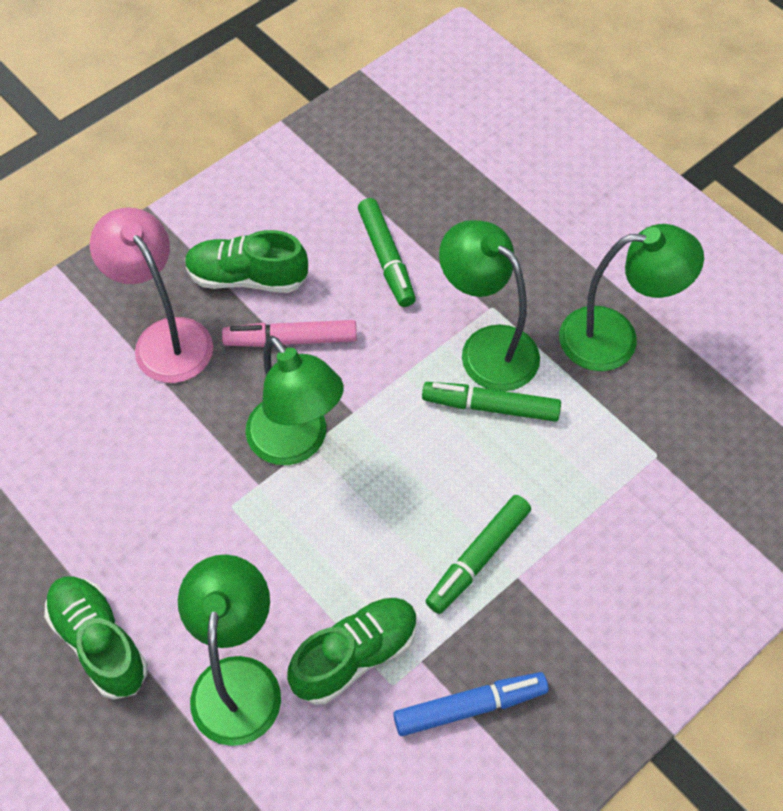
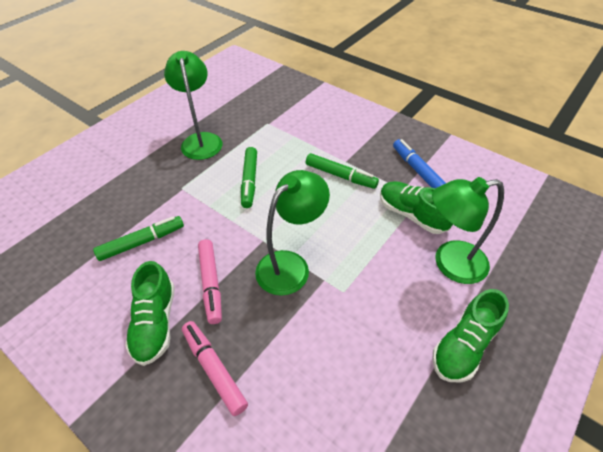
camera: 100 degrees left, 10 degrees down
(165, 338) = (214, 369): pink lamp -> pink marker
(487, 347) = (210, 187): green lamp -> none

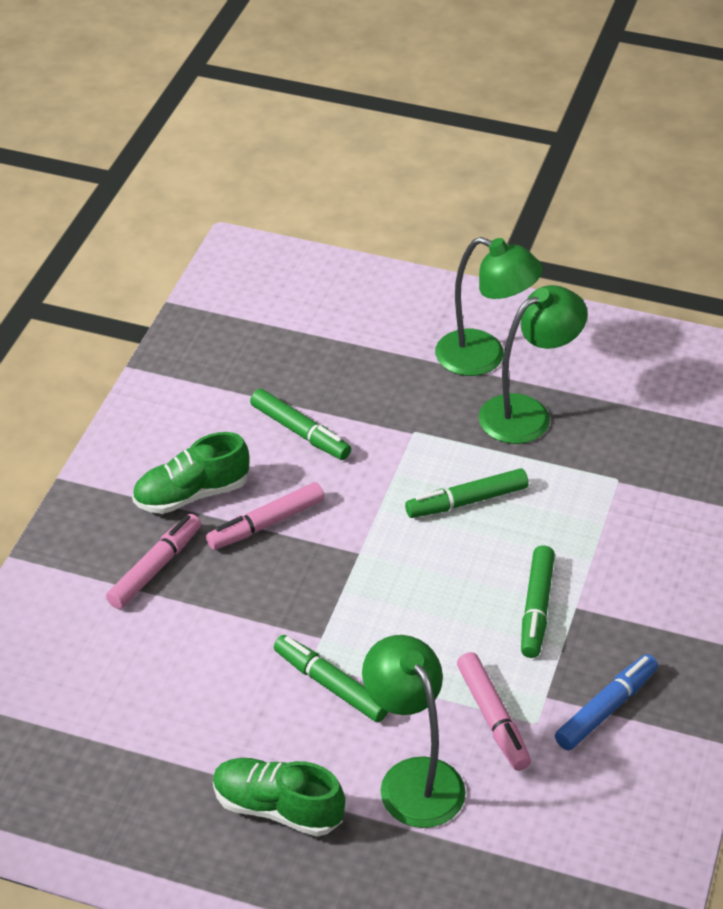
camera: 70 degrees right, 5 degrees down
(290, 265) = (330, 595): green lamp -> green lamp (484, 358)
(366, 285) = (331, 685): none -> green marker
(412, 215) = (493, 717): green shoe -> pink marker

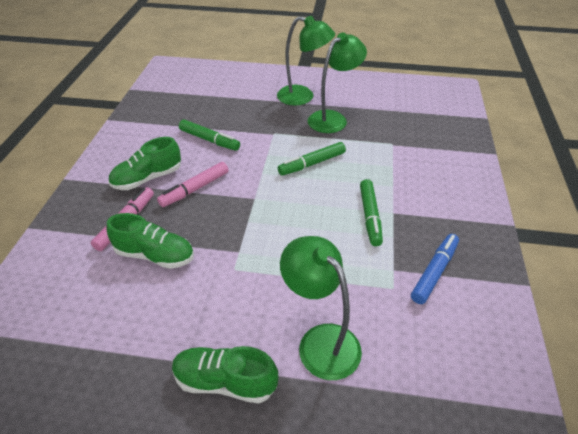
camera: 10 degrees left, 0 degrees up
(197, 626) = (155, 255): none -> green shoe
(331, 685) = (250, 282): green marker -> none
(493, 717) = (363, 288): pink marker -> none

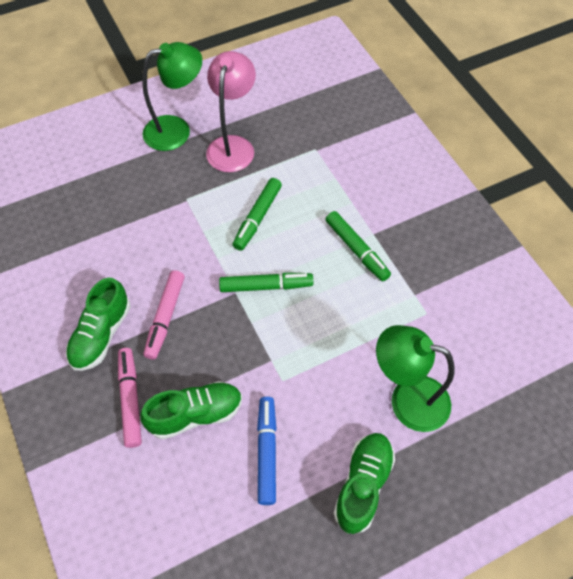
camera: 35 degrees left, 15 degrees up
(209, 140) = (123, 246): green marker -> green marker (265, 286)
(225, 381) = (363, 485): green shoe -> green shoe turned 135 degrees clockwise
(333, 118) = (233, 145): green lamp -> pink lamp
(434, 272) = (447, 277): blue marker -> blue marker (266, 452)

